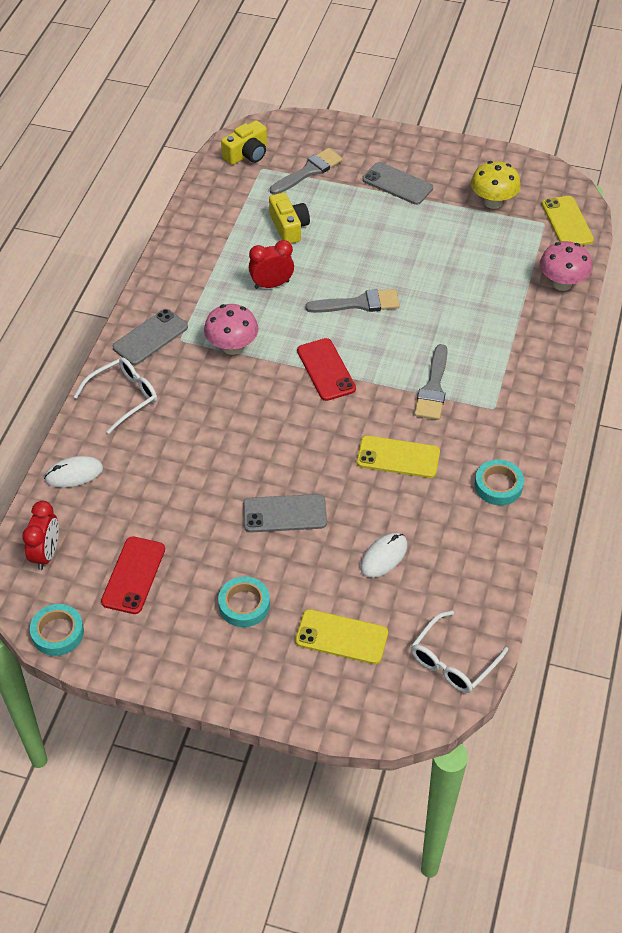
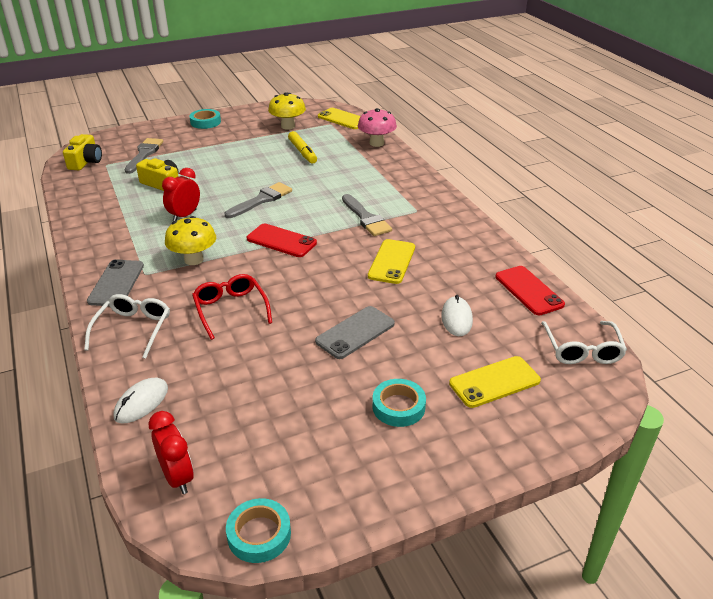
camera: 40 degrees left, 15 degrees down
(133, 575) = (281, 443): red phone -> red phone (529, 290)
(211, 424) = (231, 310): none -> red glasses
(232, 347) = (194, 259): pink mushroom -> yellow mushroom
(397, 184) = (215, 139): grey phone -> none
(398, 457) = (392, 262): yellow phone -> yellow phone turned 45 degrees counterclockwise
(467, 254) = (302, 152): none -> yellow marker
(498, 485) = (473, 245): turquoise tape -> turquoise tape (205, 122)

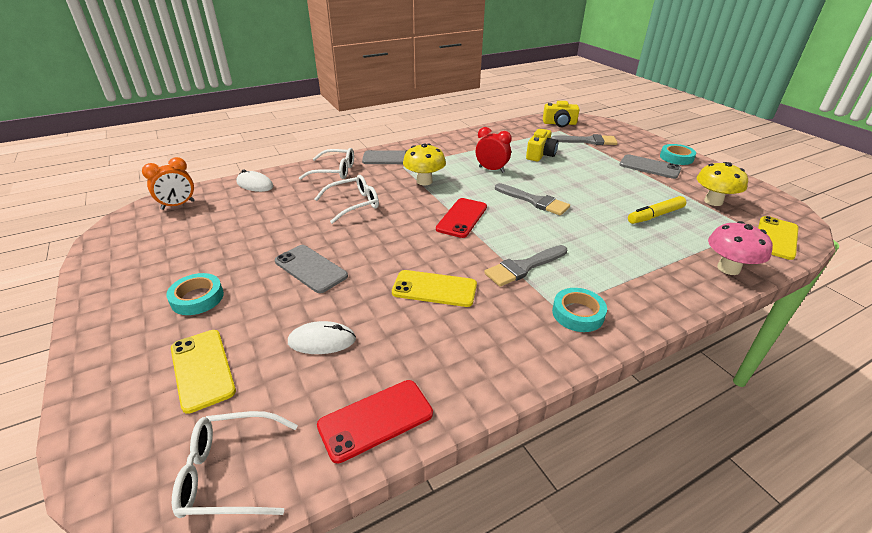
camera: 85 degrees right, 0 degrees up
(177, 477) = (178, 205): red clock -> orange clock
(218, 137) = (649, 167): none -> grey phone
(231, 310) = (353, 204): red glasses -> white glasses
(259, 534) = (107, 239): turquoise tape -> turquoise tape (578, 314)

